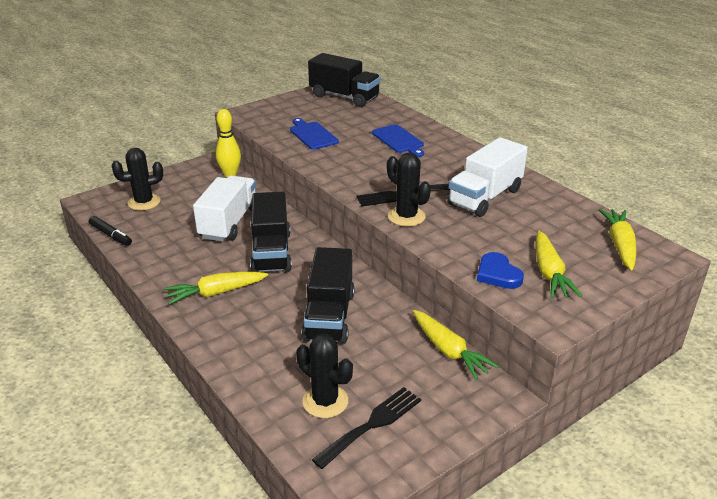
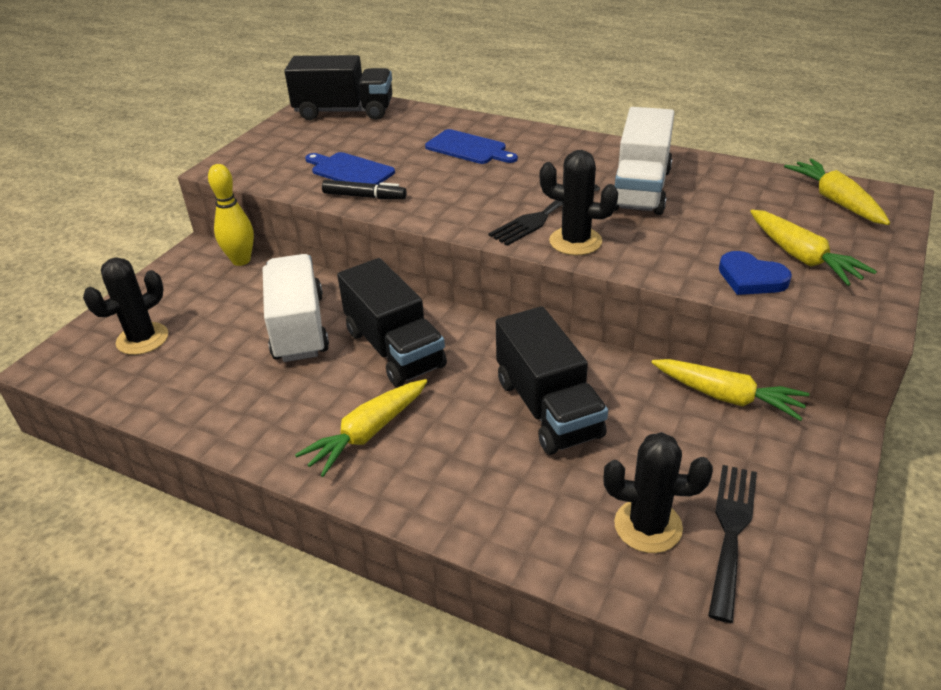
camera: 25 degrees left, 5 degrees up
(111, 235) = (130, 405): black marker -> black marker (364, 197)

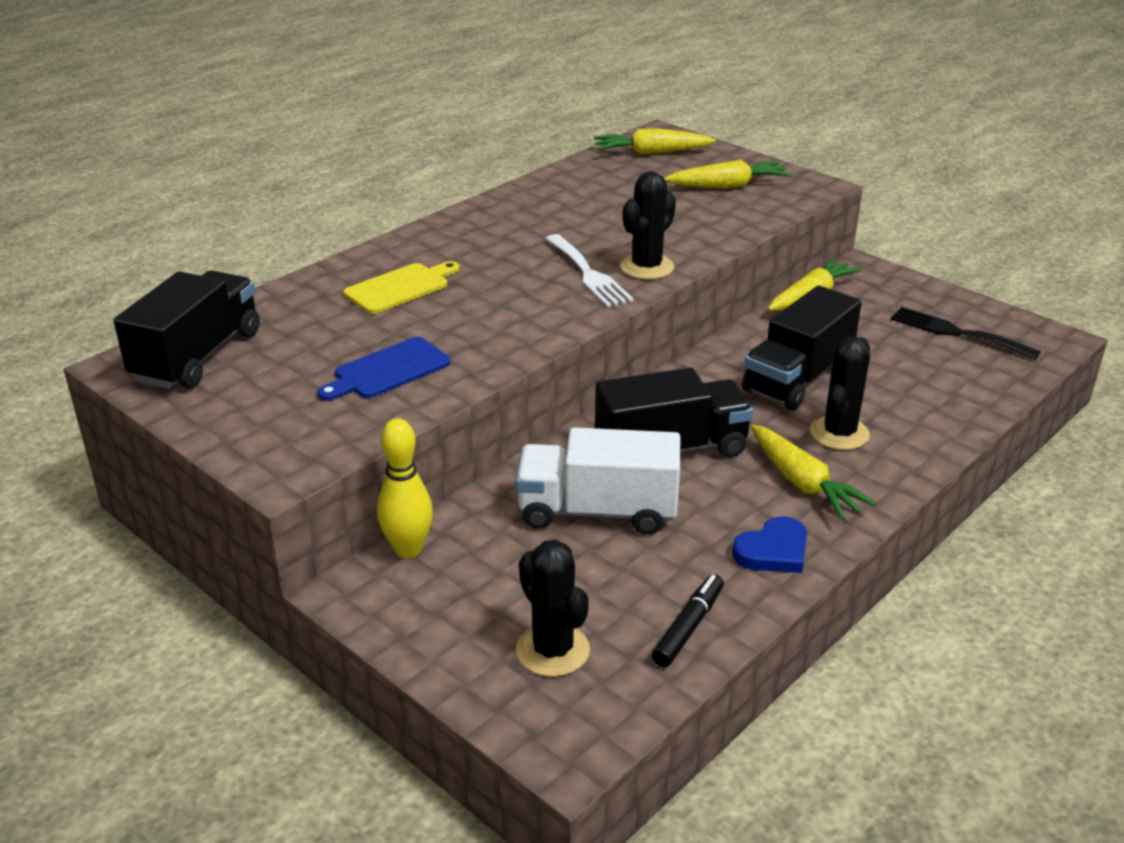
camera: 75 degrees left, 5 degrees down
(364, 197) = (466, 368): black marker -> black marker (688, 627)
(468, 148) = (400, 287): blue cutting board -> yellow cutting board
(542, 216) = (588, 274): black fork -> white fork
(548, 408) = (797, 378): black truck -> black truck turned 135 degrees clockwise
(640, 189) = (571, 220): white truck -> none
(648, 526) = (947, 363): black cactus -> black cactus (839, 433)
(751, 278) = (747, 211): blue heart -> blue heart (773, 551)

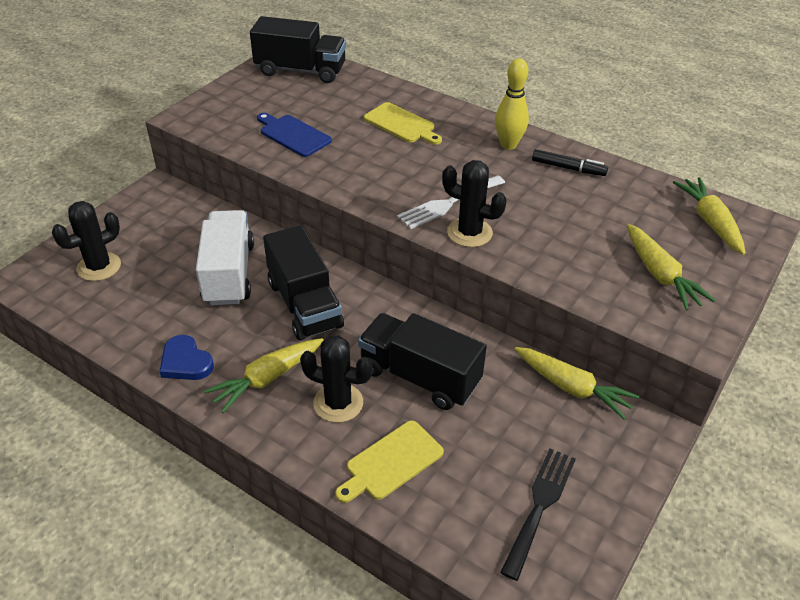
camera: 80 degrees right, 10 degrees up
(408, 549) = (191, 202): yellow bowling pin -> yellow bowling pin (508, 145)
(688, 627) = (112, 322): black marker -> black marker (568, 168)
(919, 406) = (391, 462): none -> yellow cutting board

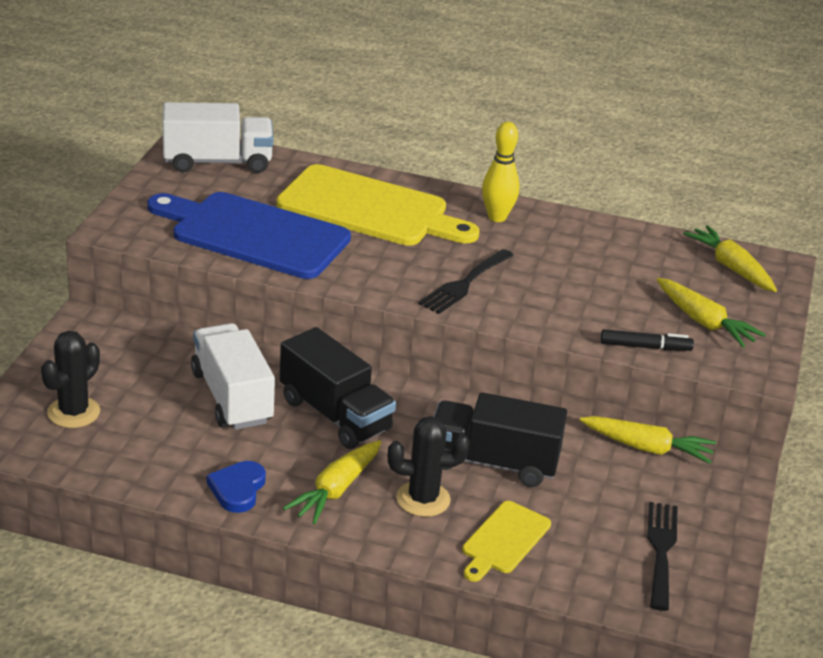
camera: 20 degrees left, 10 degrees down
(185, 362) = (237, 489): blue heart -> blue heart turned 75 degrees clockwise
(293, 135) = (253, 234): blue cutting board -> blue cutting board, size x2.00
(300, 70) = (217, 162): black truck -> white truck
(401, 124) = (369, 209): yellow cutting board -> yellow cutting board, size x2.00
(448, 203) = (464, 284): white fork -> black fork
(469, 233) = (501, 309): black cactus -> none
(568, 168) = (570, 233): black marker -> black marker (645, 347)

